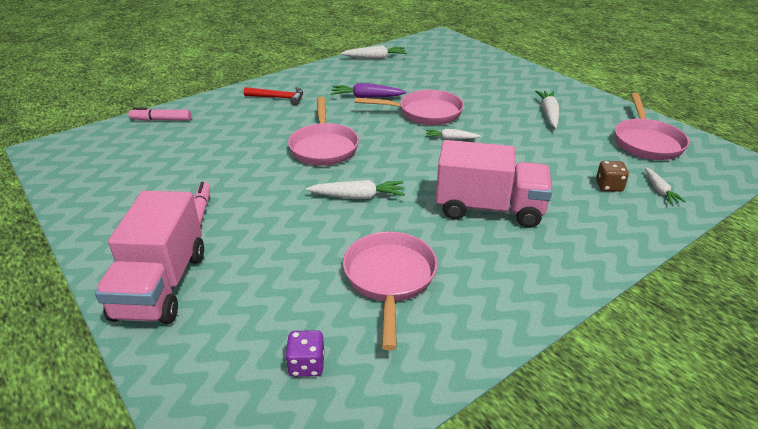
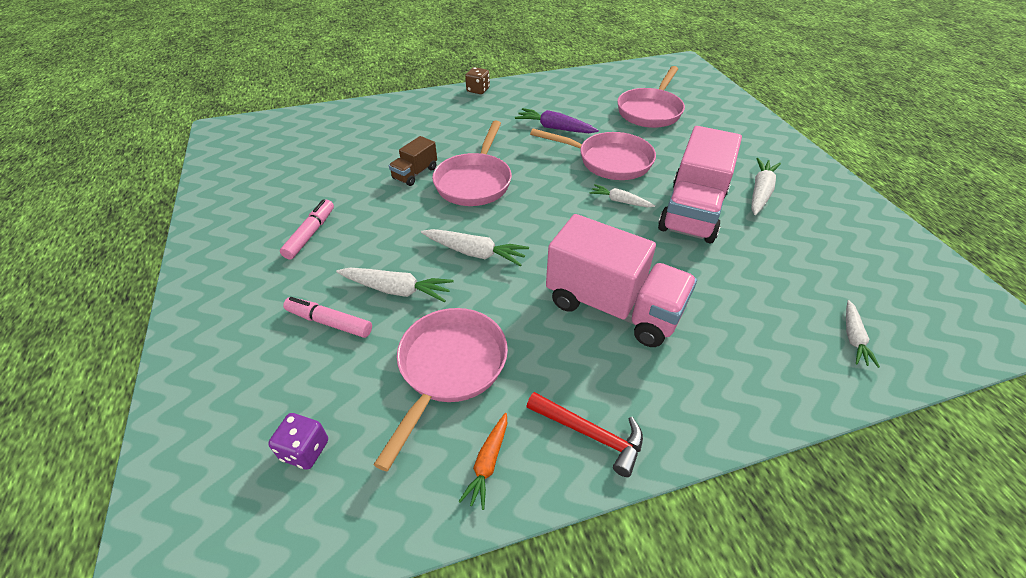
camera: 20 degrees right, 10 degrees up
(161, 120) = (338, 117): pink marker -> pink marker (329, 322)
(161, 285) = (230, 308): pink truck -> pink truck (692, 211)
(266, 150) = (415, 173): none -> brown truck
(278, 98) = (462, 112): red hammer -> red hammer (590, 434)
(375, 58) = (592, 80): white carrot -> white carrot (397, 290)
(460, 330) = (488, 463): none -> orange carrot
(609, 186) = (784, 314): brown dice -> brown dice (478, 90)
(646, 142) = (873, 261): pink pan -> pink pan (650, 111)

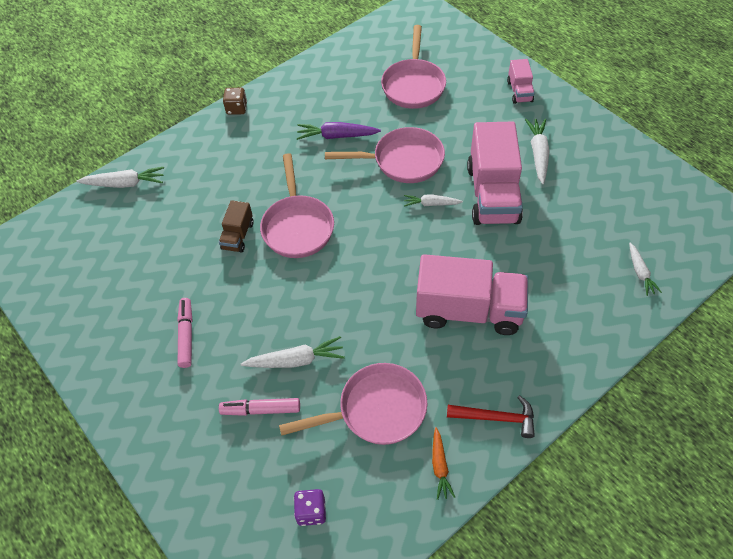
camera: 20 degrees left, 10 degrees up
(449, 368) = (376, 410): pink pan -> pink pan turned 75 degrees clockwise
(475, 253) = (339, 301): white carrot -> white carrot (125, 183)
(759, 140) = (519, 91): none -> pink truck

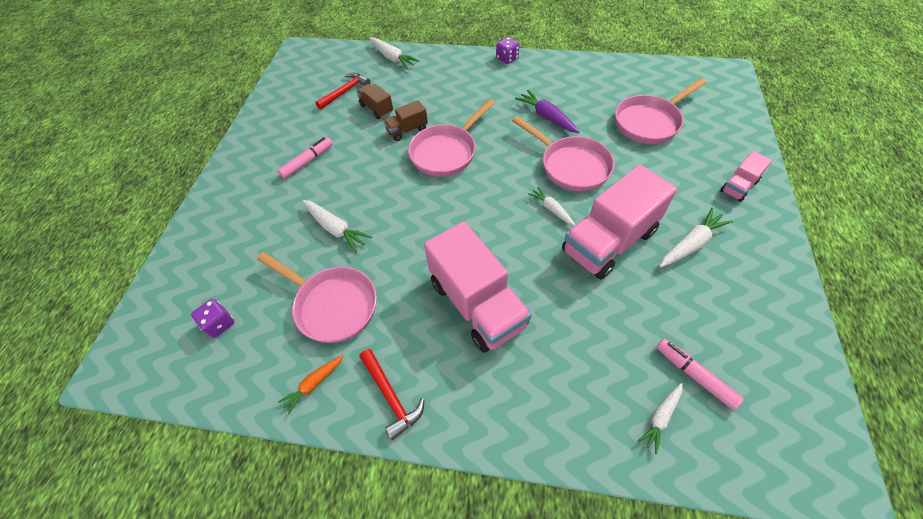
camera: 50 degrees right, 0 degrees up
(125, 249) = (345, 92): none -> red hammer
(181, 240) = (376, 109): none -> brown truck
(237, 108) = (507, 58): brown dice -> purple dice
(261, 410) = (281, 238): pink marker -> pink marker (694, 375)

